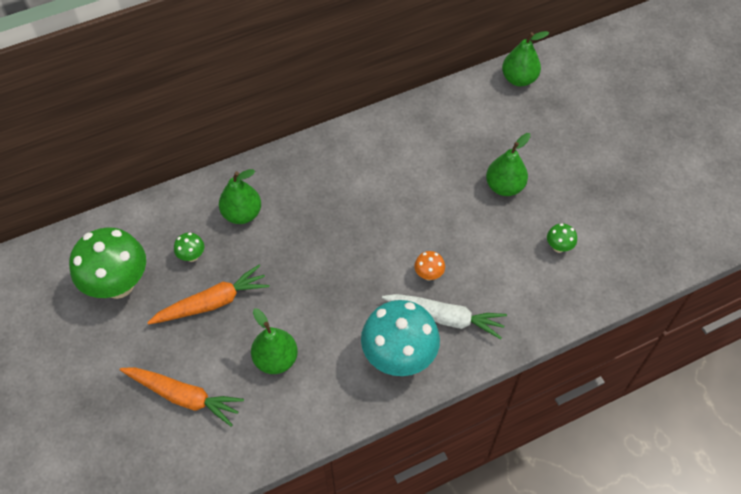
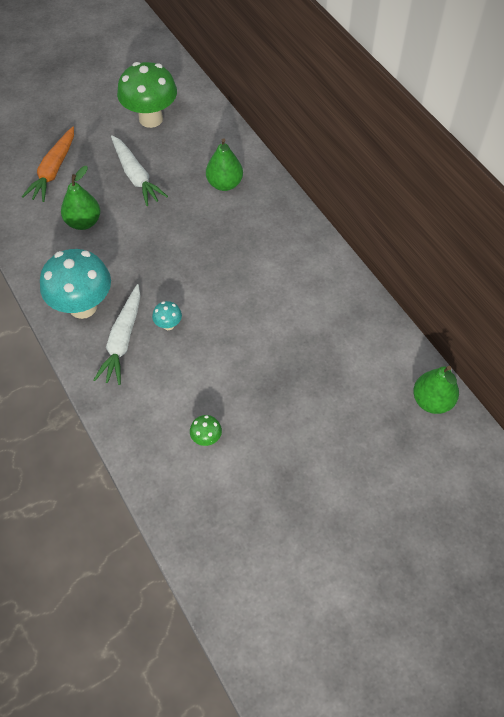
camera: 85 degrees right, 0 degrees up
(192, 256) = (179, 157): green mushroom -> none
(212, 303) = (136, 176): orange carrot -> white carrot
(428, 274) = (168, 325): orange mushroom -> turquoise mushroom
(504, 186) = (278, 387): green pear -> none

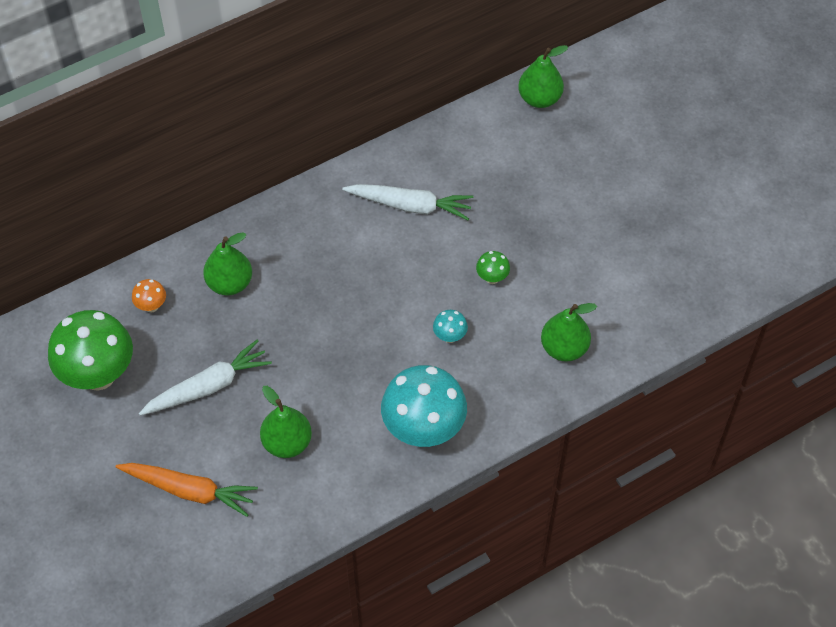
camera: 90 degrees left, 0 degrees up
(122, 340) = (472, 383): white carrot -> white carrot (410, 206)
(151, 411) = (564, 348): none -> green pear
(206, 142) = (151, 306): none -> orange mushroom
(206, 438) = (594, 294): green mushroom -> green mushroom (492, 278)

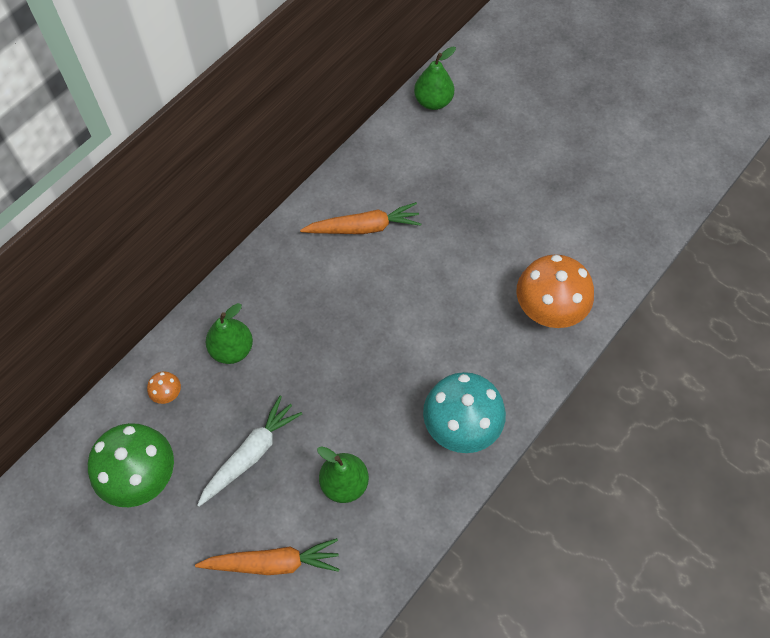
camera: 20 degrees left, 5 degrees up
(410, 206) = (363, 227): white carrot -> orange carrot
(449, 336) = (447, 334): turquoise mushroom -> none
(492, 278) = (460, 270): green mushroom -> none
(564, 348) = (547, 312): green pear -> orange mushroom

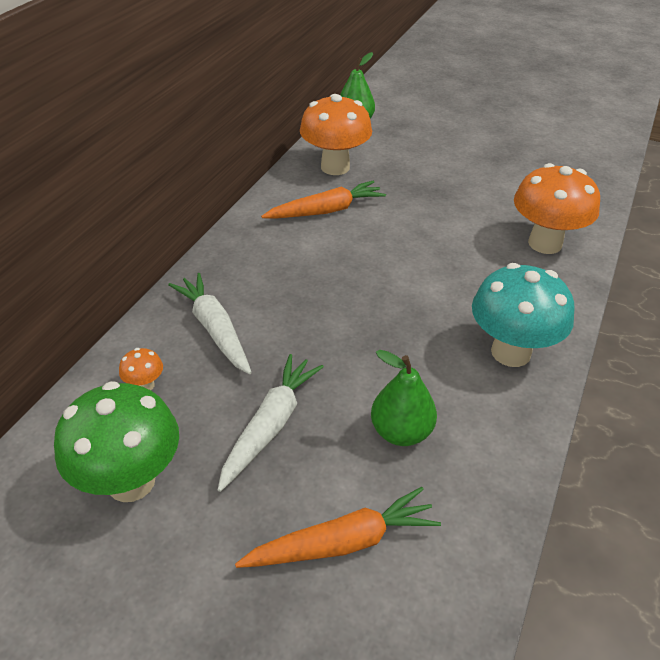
camera: 15 degrees left, 20 degrees down
(232, 349) = (215, 329): green pear -> white carrot
(391, 167) = (335, 167): none -> orange mushroom

